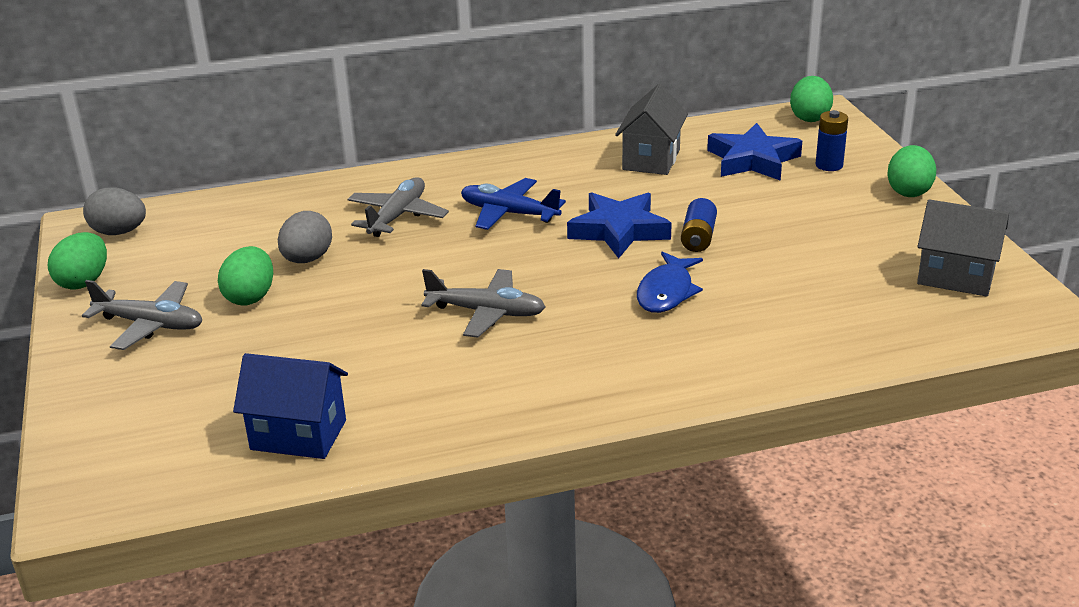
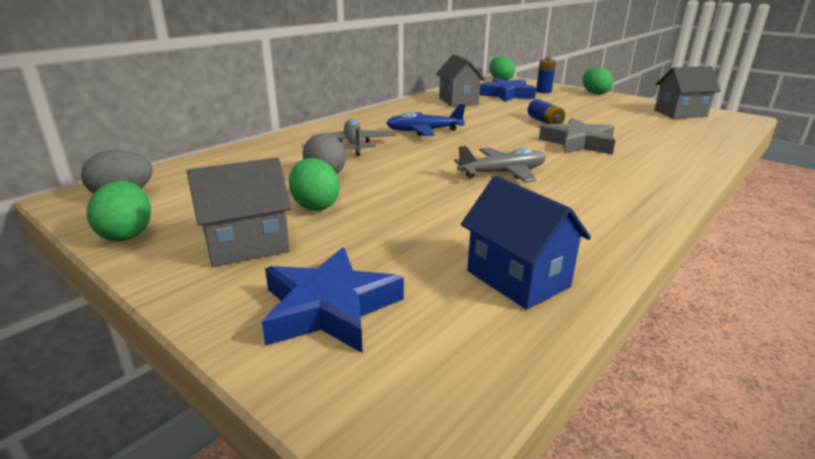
camera: 35 degrees left, 5 degrees down
(150, 324) = (247, 245): grey plane -> grey house
(298, 435) = (517, 279): blue house -> blue house turned 75 degrees clockwise
(619, 230) = (500, 126): blue star -> blue star (330, 308)
(667, 292) = (578, 143): blue fish -> grey star

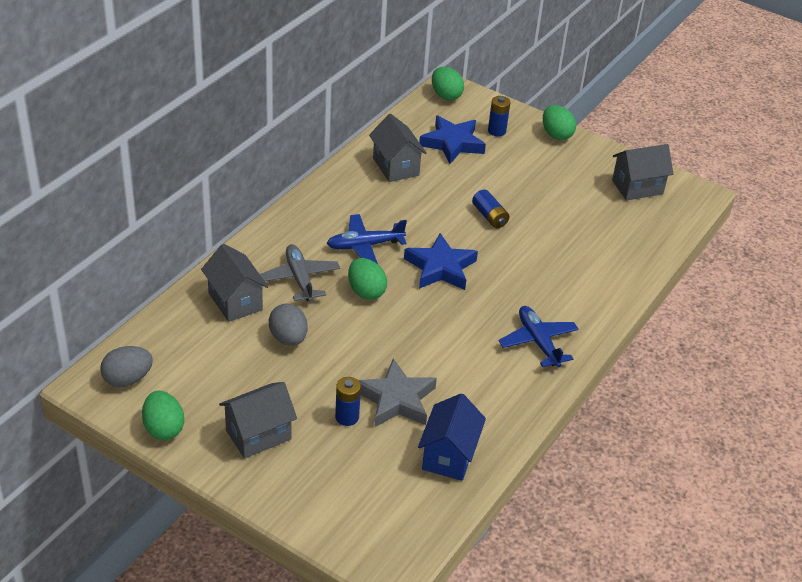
camera: 10 degrees left, 15 degrees up
(282, 154) = (235, 301): none -> grey house
(315, 205) = (292, 383): green egg -> green egg (366, 291)
(330, 308) = (334, 489): blue star -> blue star (440, 268)
(374, 235) = (347, 417): none -> blue battery
(503, 173) = (443, 324): grey plane -> none
(517, 279) = (449, 456): blue house -> blue house turned 60 degrees clockwise
(578, 143) = (517, 263): grey star -> grey star (396, 399)
(618, 188) = (538, 342): none -> blue plane

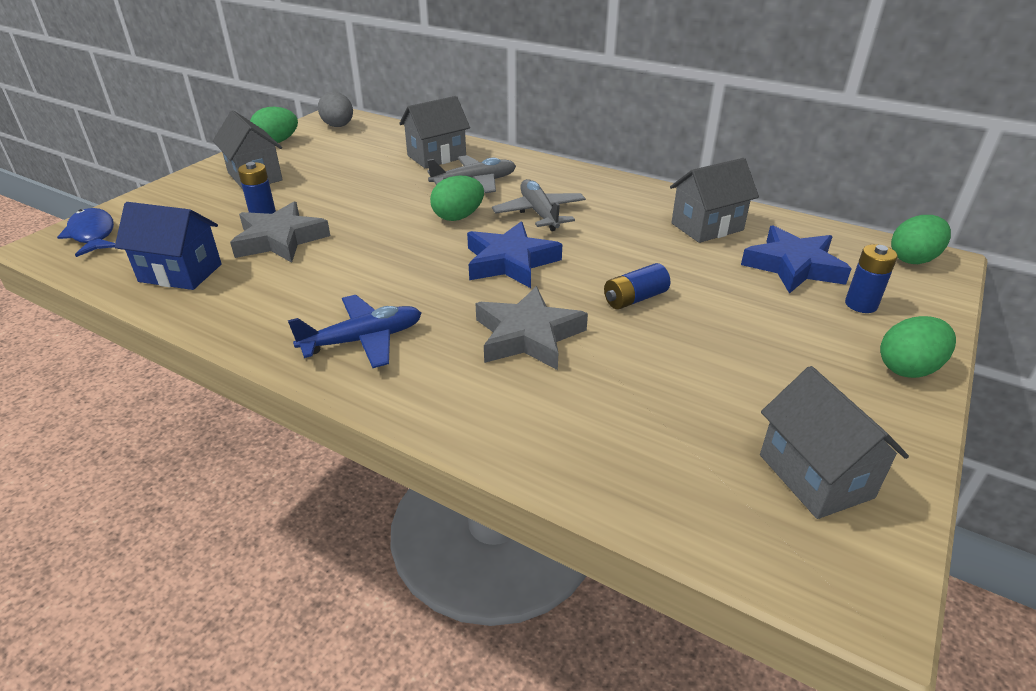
camera: 90 degrees right, 5 degrees down
(288, 338) = (383, 182): grey egg -> none
(364, 246) = (539, 213): blue plane -> grey plane
(375, 537) = (92, 234): none -> blue fish
(531, 267) = (528, 336): none -> grey star

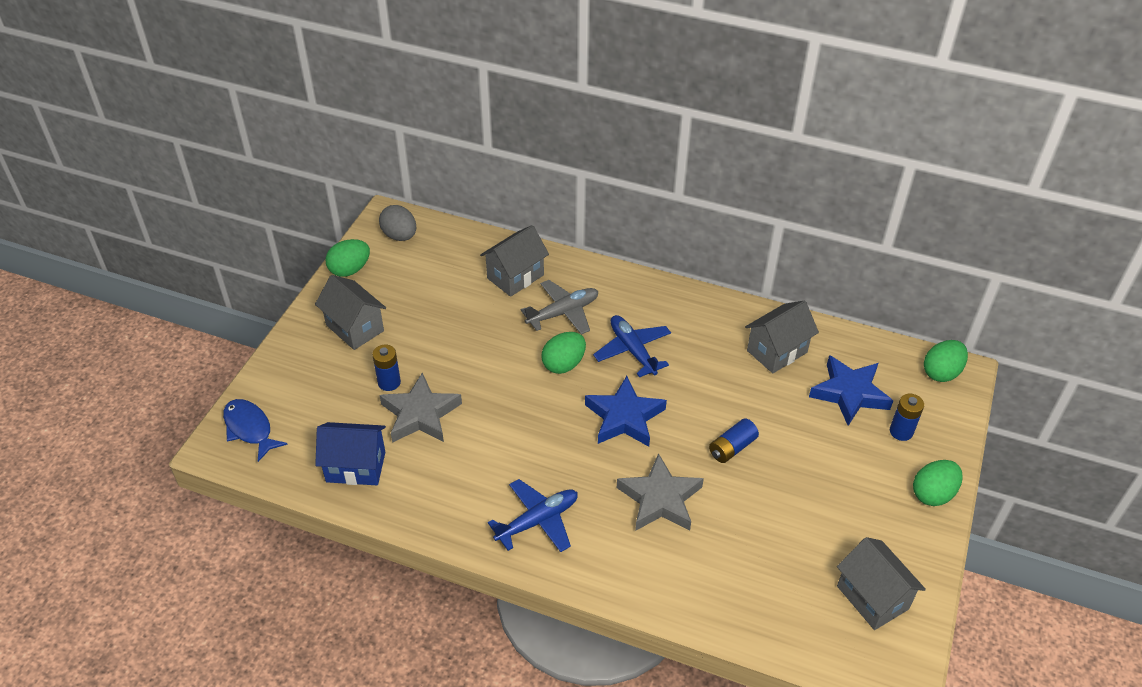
camera: 10 degrees left, 10 degrees up
(539, 213) = (632, 350): grey plane -> blue plane

